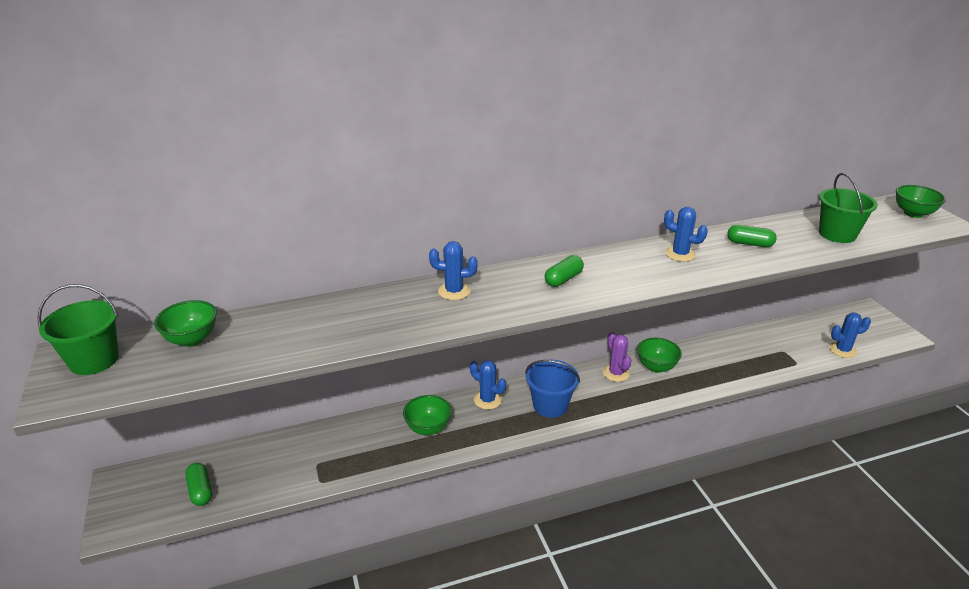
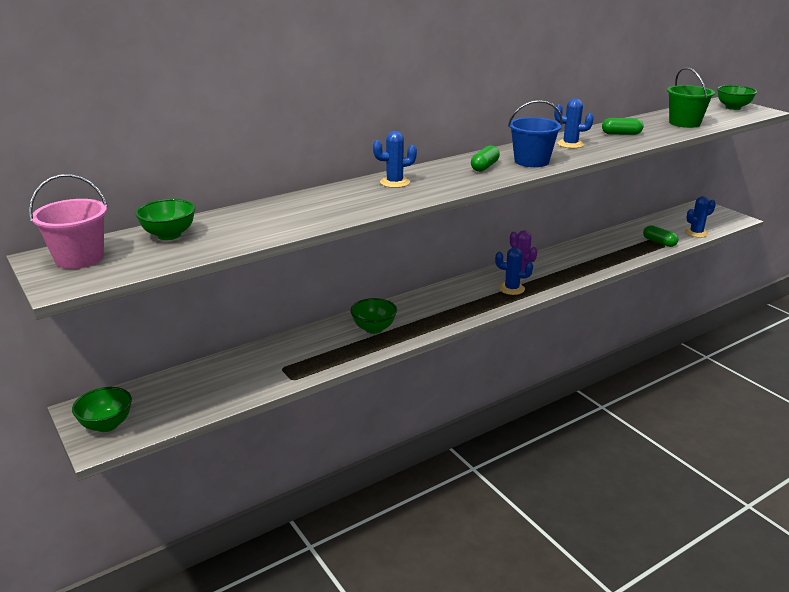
camera: 15 degrees left, 5 degrees down
(94, 360) = (79, 258): green bucket -> pink bucket
(201, 491) = (175, 404): green capsule -> green capsule (659, 242)
(487, 400) = (417, 302): blue cactus -> blue cactus (511, 289)
(550, 405) = (475, 298): blue bucket -> blue bucket (531, 161)
(656, 367) = (552, 262): green bowl -> green bowl (107, 425)

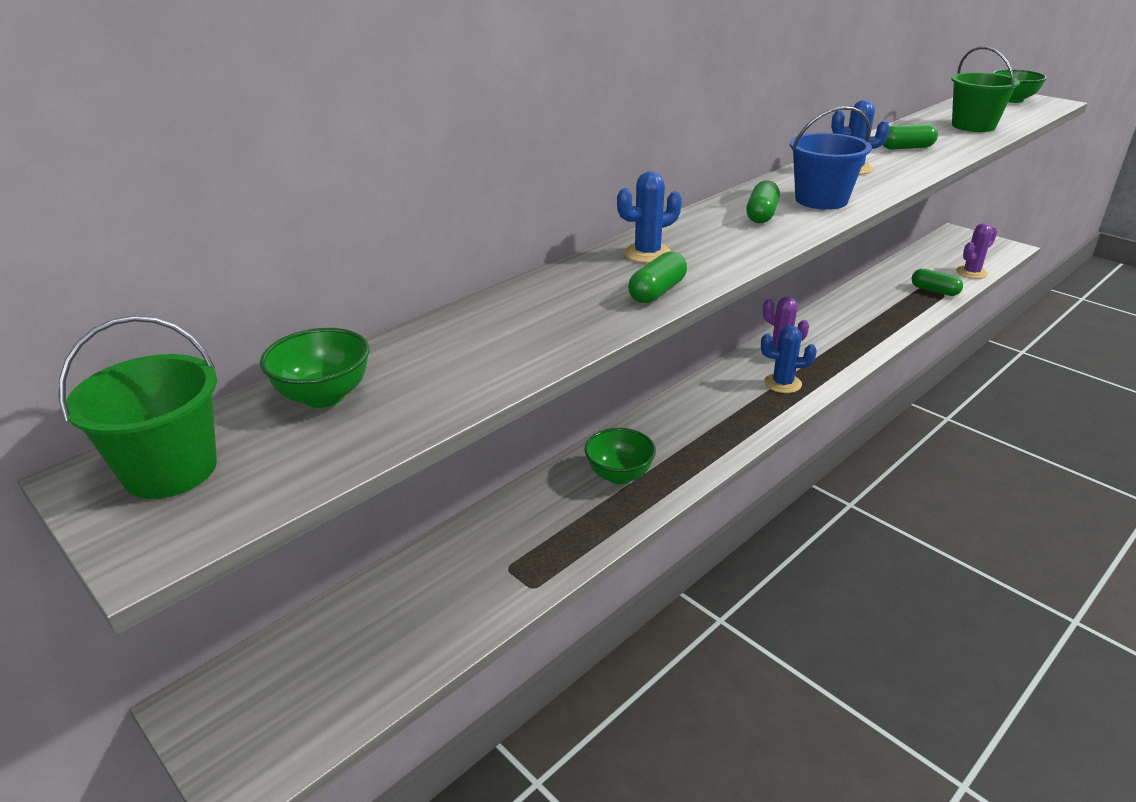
camera: 10 degrees left, 5 degrees up
(79, 258) = (170, 470): pink bucket -> green bucket
(107, 425) = (248, 732): green bowl -> none
(385, 203) = (657, 292): none -> green capsule
(696, 233) = (971, 272): blue cactus -> purple cactus

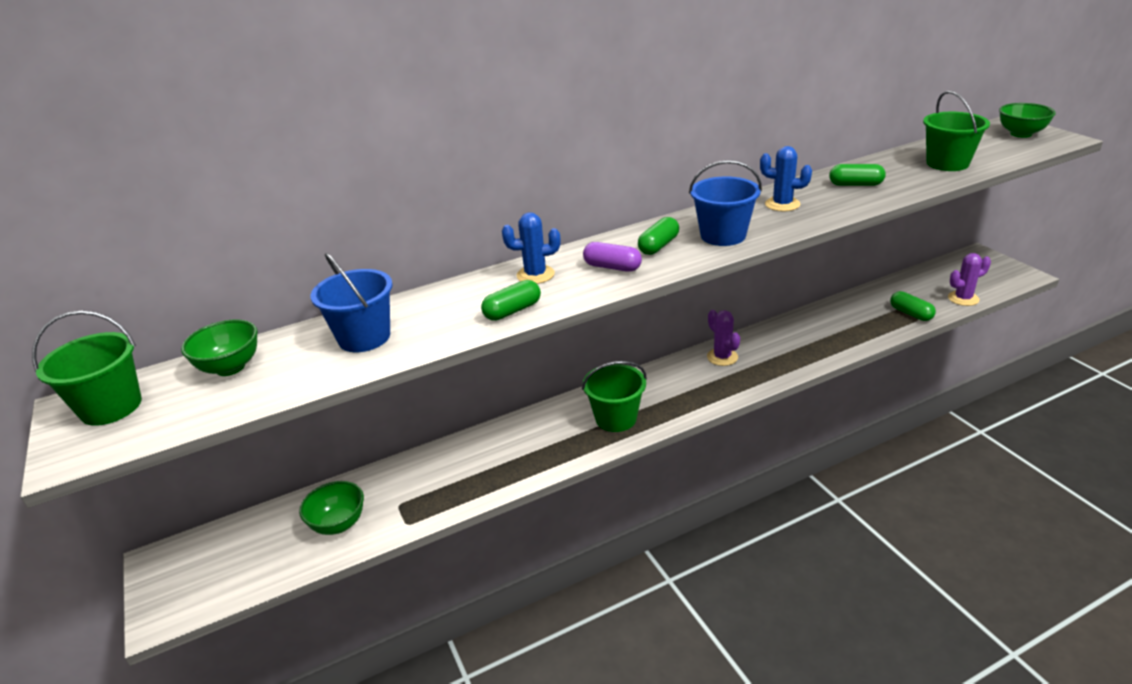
camera: 20 degrees right, 0 degrees up
(490, 339) = (364, 337): none -> blue bucket
(619, 475) = (521, 446): green bowl -> green bowl (338, 524)
(708, 429) = (616, 418): none -> green bucket
(730, 238) = (612, 267): none -> purple capsule
(782, 383) = (705, 386): blue cactus -> none

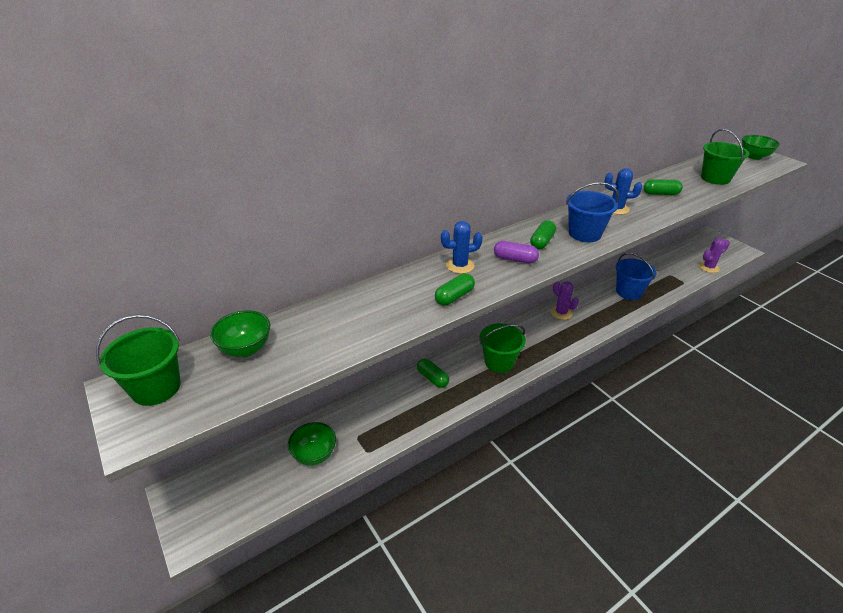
camera: 10 degrees left, 5 degrees up
(364, 337) = (347, 320): blue bucket -> blue bucket (629, 292)
(910, 314) = (678, 279): green capsule -> green capsule (432, 378)

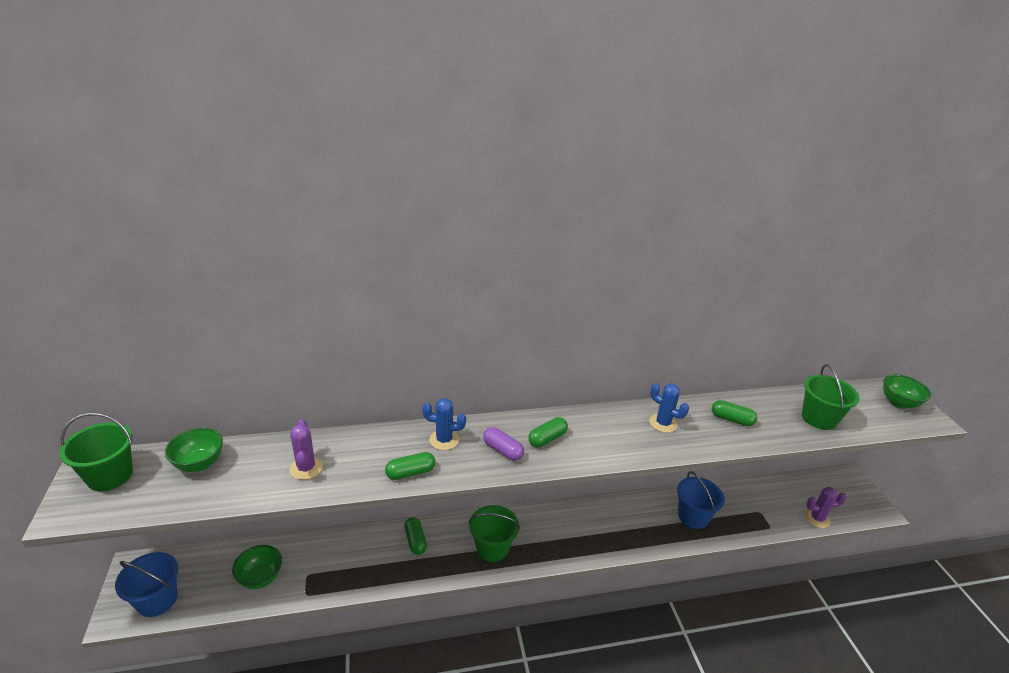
camera: 20 degrees right, 5 degrees down
(561, 313) = (597, 515): purple cactus -> purple cactus (306, 468)
(584, 233) = (601, 443): blue bucket -> blue bucket (157, 600)

